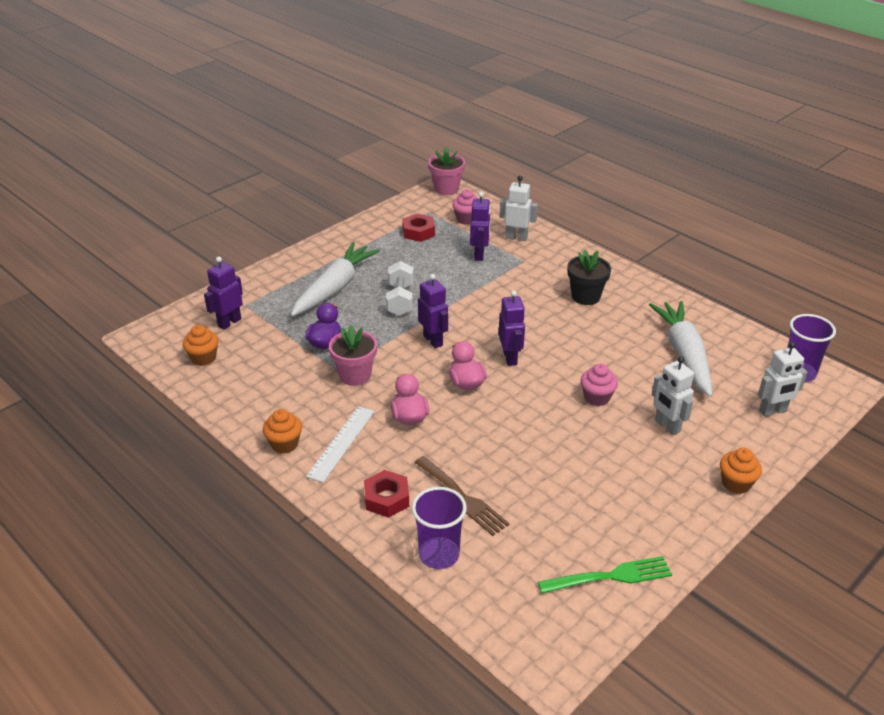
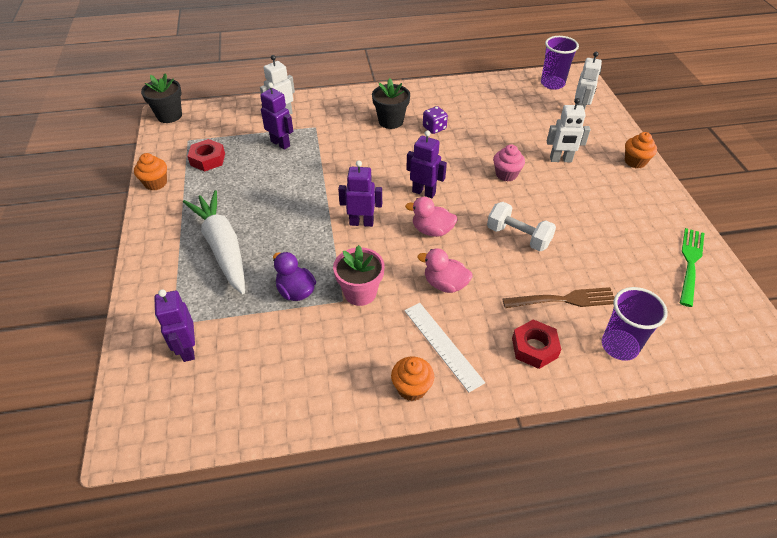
camera: 55 degrees left, 10 degrees up
(203, 358) = (222, 397): orange cupcake -> orange cupcake (156, 183)
(400, 300) = (287, 215): white dumbbell -> white dumbbell (518, 236)
(446, 189) = (169, 115): pink flower pot -> black flower pot
(466, 219) = (225, 126): pink cupcake -> none
(609, 325) = (434, 128): none -> purple dice
(684, 354) = (495, 114): white carrot -> none

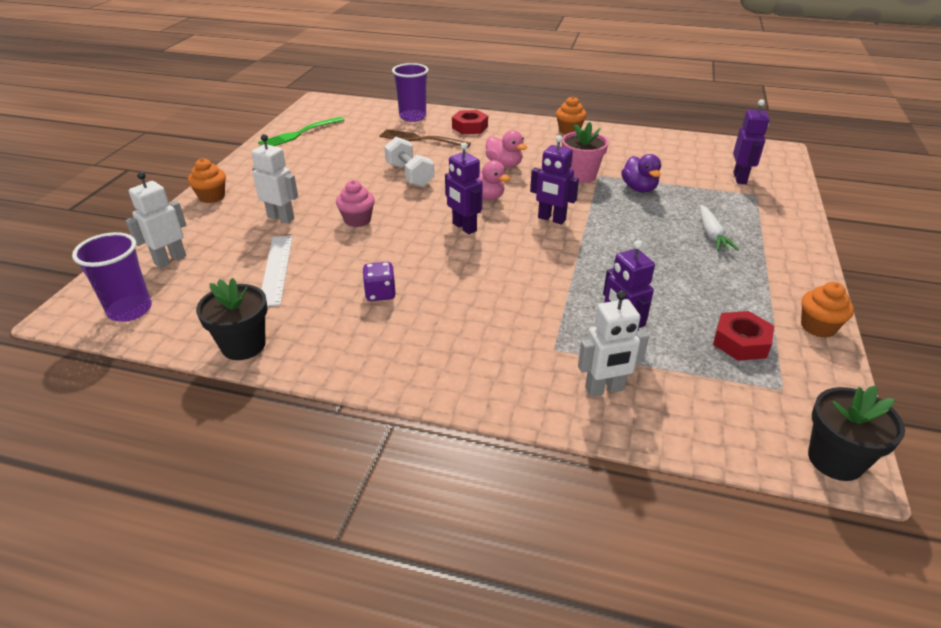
camera: 155 degrees left, 10 degrees down
(223, 247) = (712, 235): white carrot -> white carrot, size x0.51
(391, 121) = (432, 322): black flower pot -> black flower pot (243, 345)
(442, 345) = (533, 140): white ruler -> white ruler (276, 269)

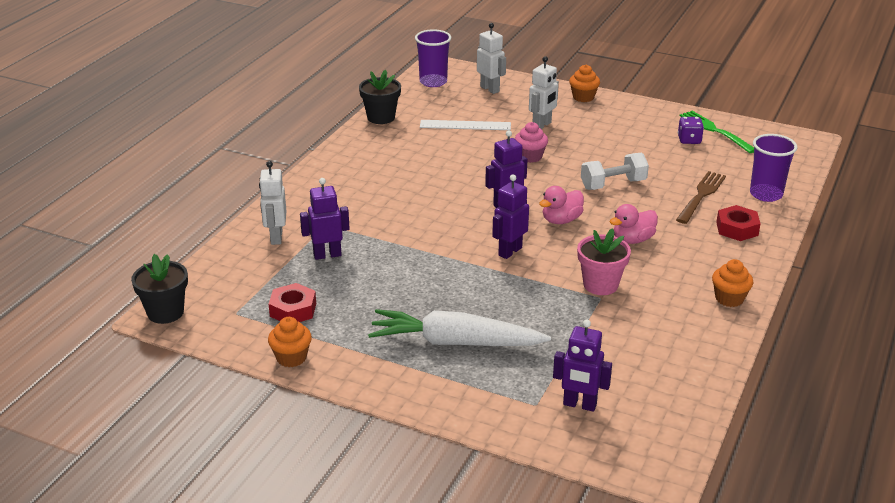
camera: 100 degrees right, 5 degrees down
(380, 293) = (419, 163): purple dice -> purple dice (689, 140)
(639, 188) = (564, 318): purple duck -> none
(712, 235) = (455, 342): white carrot -> white carrot, size x1.96

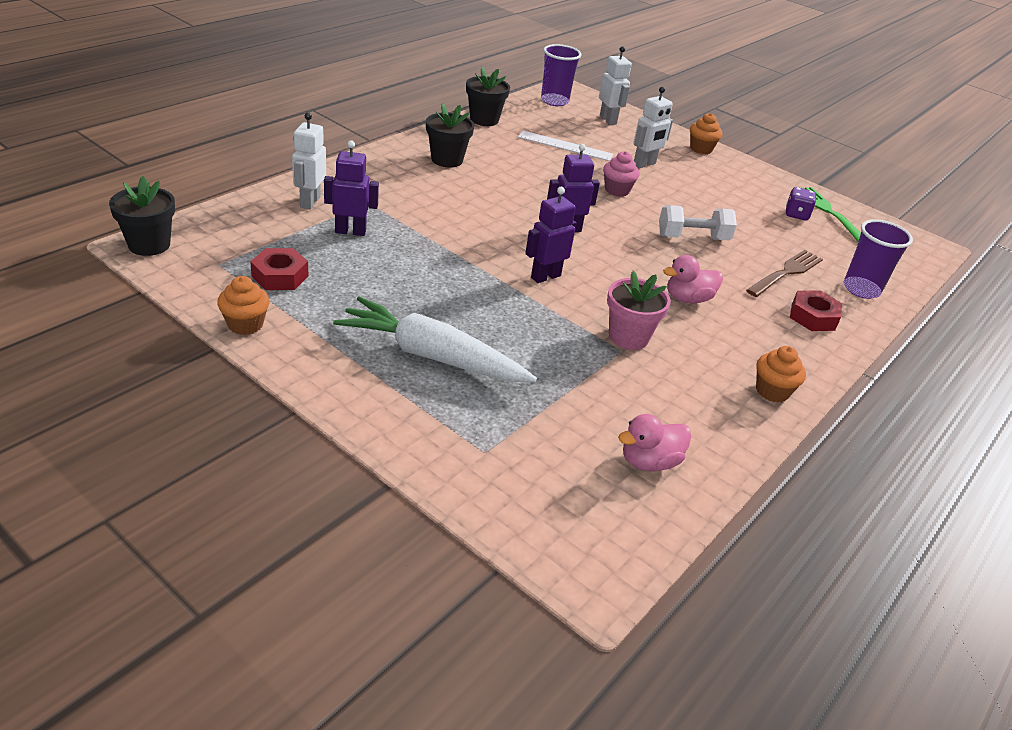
camera: 10 degrees right, 5 degrees up
(370, 166) = (447, 160): none -> black flower pot
(561, 220) = (618, 259): pink duck -> pink duck (649, 462)
(579, 405) = (536, 466): purple robot -> none

